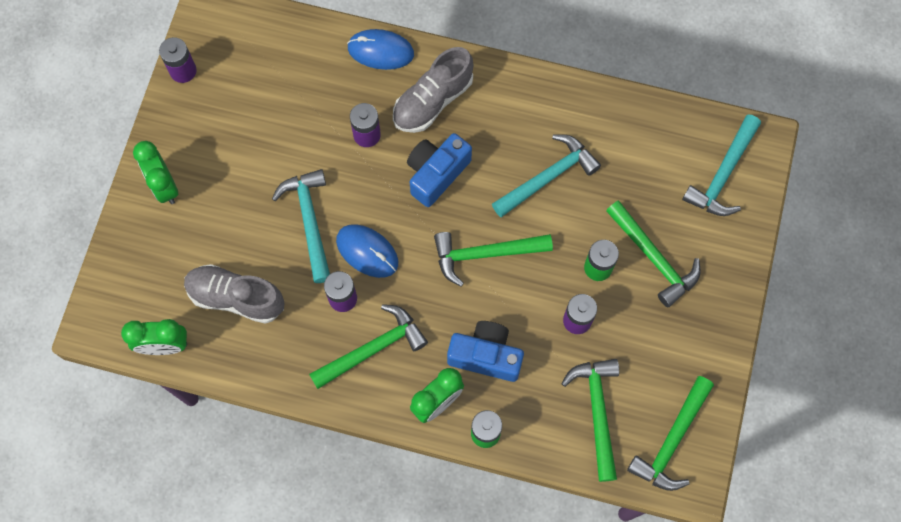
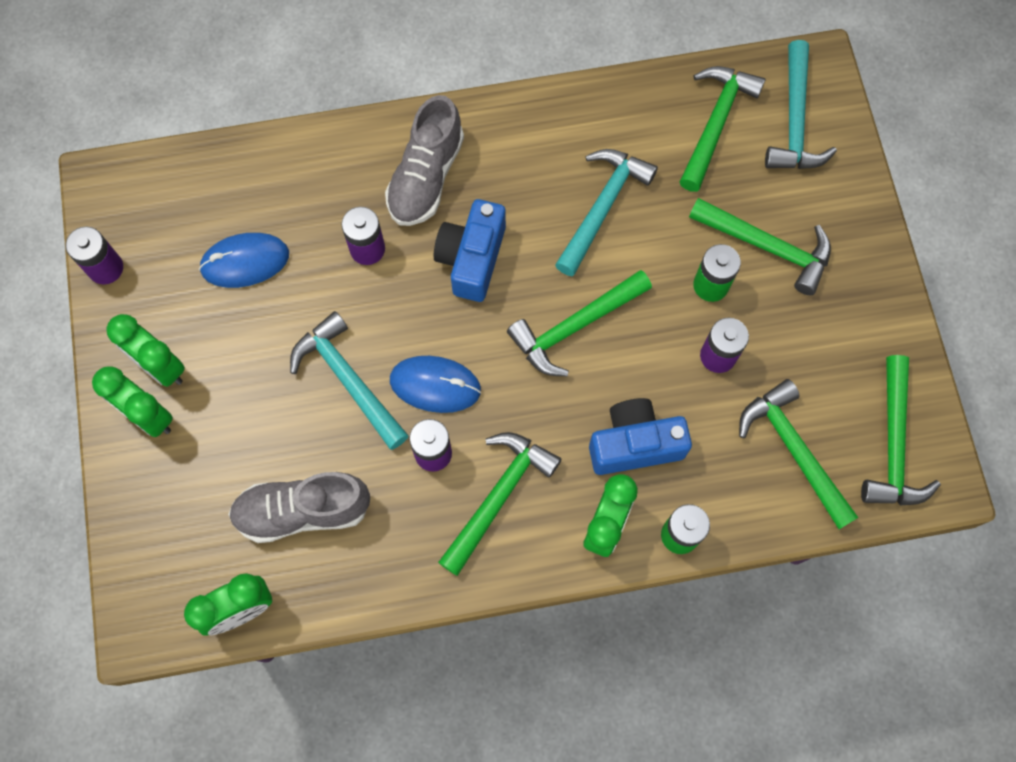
camera: 25 degrees left, 0 degrees up
(188, 155) = (161, 366): none -> green clock
(380, 51) = (336, 145): blue mouse -> blue mouse (245, 262)
(662, 151) = (715, 123): none -> green hammer

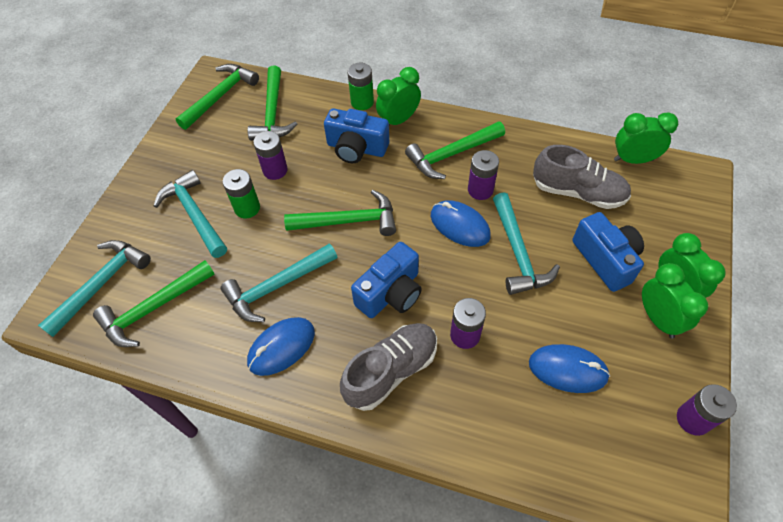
camera: 150 degrees left, 15 degrees down
(239, 419) = (605, 259): none -> blue camera
(552, 148) = (281, 347): none -> blue mouse
(766, 246) = (194, 215): green hammer -> turquoise hammer

